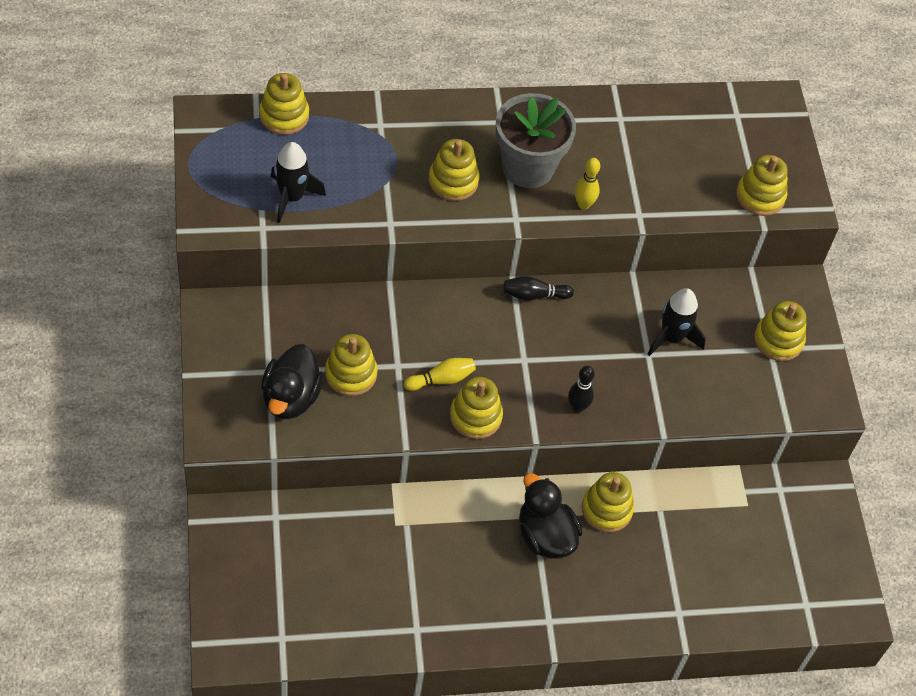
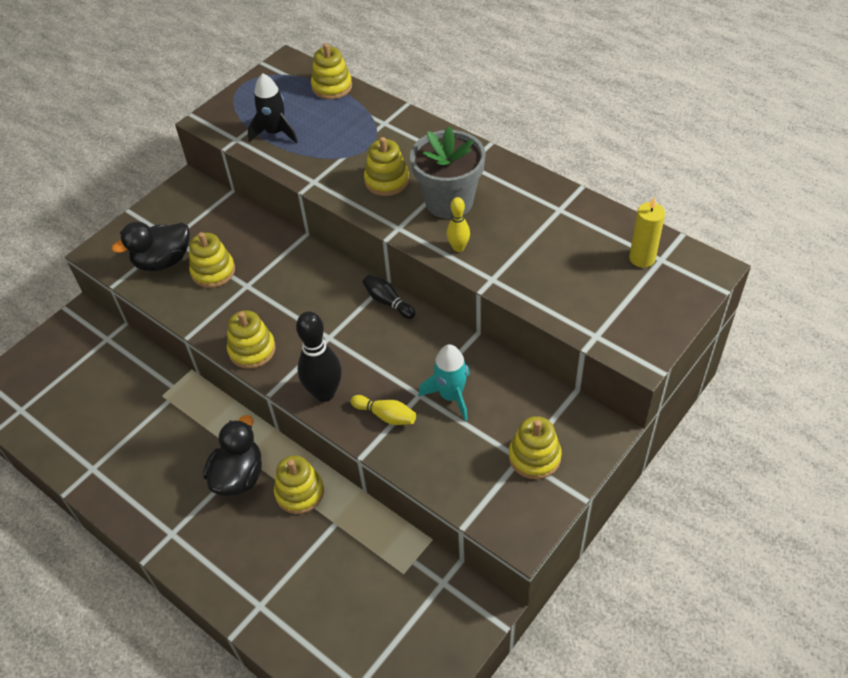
camera: 55 degrees right, 5 degrees down
(441, 379) = (261, 312): yellow bowling pin -> yellow bowling pin (386, 415)
(577, 407) = (324, 393): black bowling pin -> black bowling pin, size x1.77
(672, 338) = (451, 396): black rocket -> turquoise rocket
(724, 123) = (642, 258): none -> yellow candle
(760, 196) = (608, 326): yellow stacking toy -> none

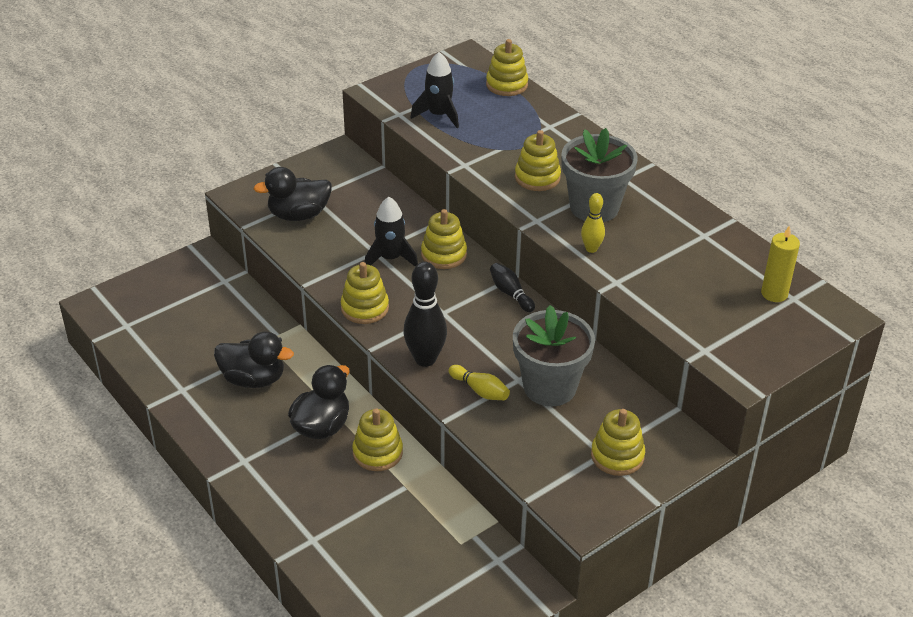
camera: 10 degrees right, 10 degrees down
(160, 440) = (253, 379): none -> black duck
(213, 271) = (345, 233): yellow stacking toy -> yellow stacking toy (444, 254)
(264, 289) = (390, 258): none -> black rocket
(451, 396) = (549, 387): turquoise rocket -> grey flower pot

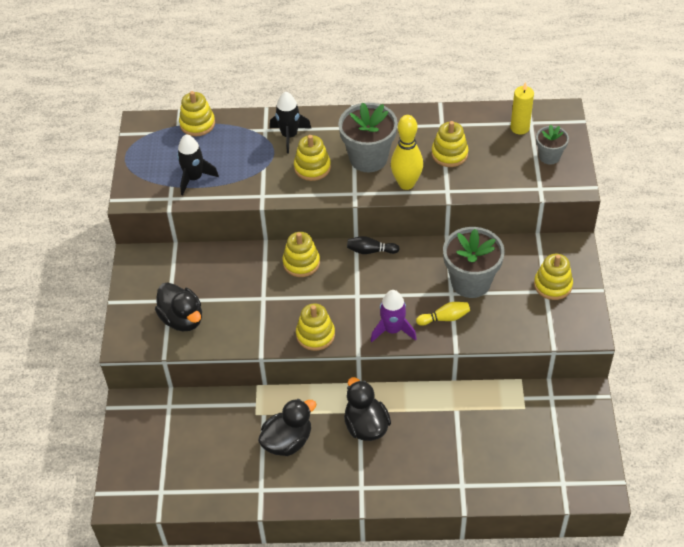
camera: 50 degrees left, 10 degrees up
(298, 215) = (182, 319): black duck -> black duck turned 60 degrees counterclockwise
(377, 453) = (415, 408): yellow stacking toy -> yellow stacking toy (449, 154)
(390, 258) = (278, 293): black rocket -> black rocket (289, 136)
(425, 359) = (392, 330): black bowling pin -> purple rocket
(591, 249) = (406, 184): yellow bowling pin -> yellow bowling pin, size x1.77
(761, 336) = (549, 156): none -> grey flower pot

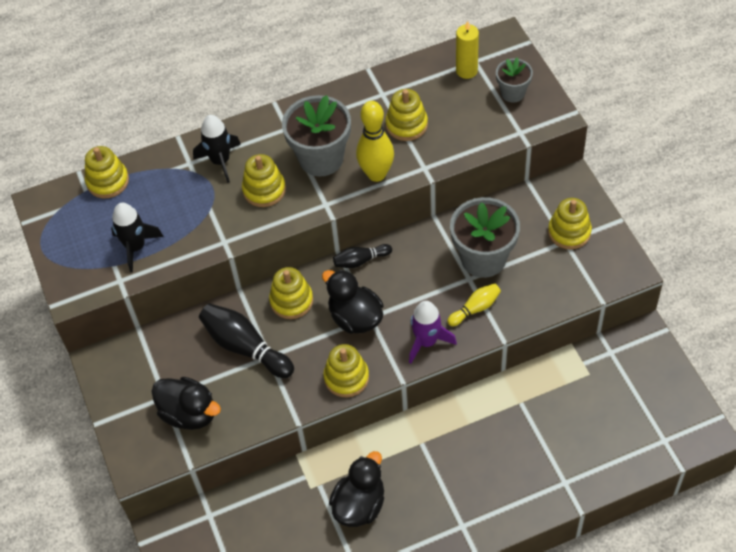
camera: 20 degrees left, 5 degrees up
(248, 285) = (245, 347): none -> black bowling pin
(366, 426) = (435, 455): black duck -> black duck (355, 318)

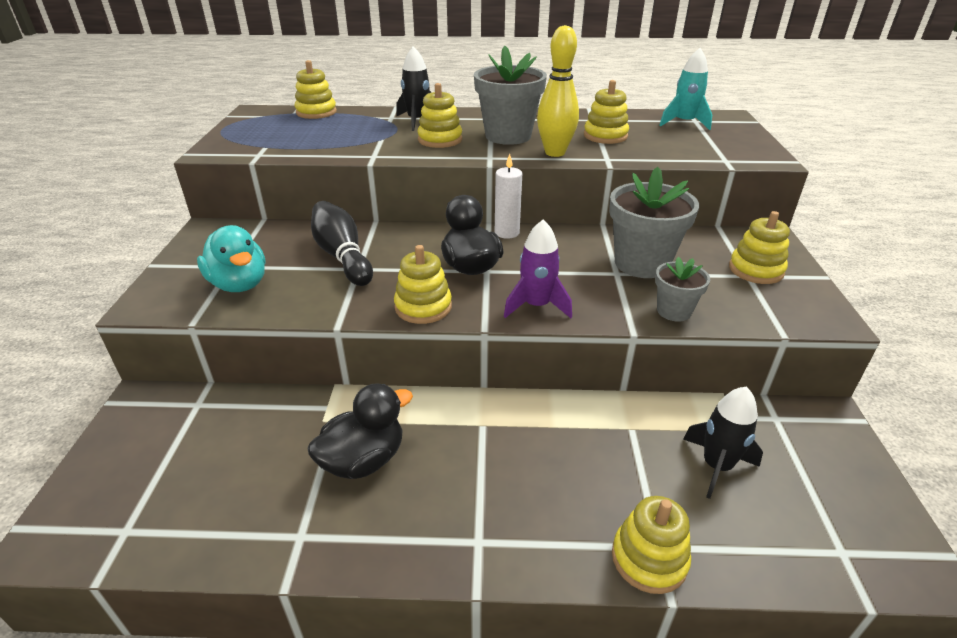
camera: 20 degrees right, 20 degrees down
(136, 247) = (295, 142): black rocket -> black rocket (716, 466)
(189, 413) = (239, 284): black duck -> turquoise duck
(291, 301) = (416, 239): yellow stacking toy -> yellow stacking toy (649, 558)
(361, 261) = (507, 232): black bowling pin -> white candle
(466, 71) = (684, 123): yellow candle -> turquoise rocket
(475, 308) = (611, 296): yellow bowling pin -> none
(512, 93) = (727, 140): grey flower pot -> grey flower pot (674, 311)

